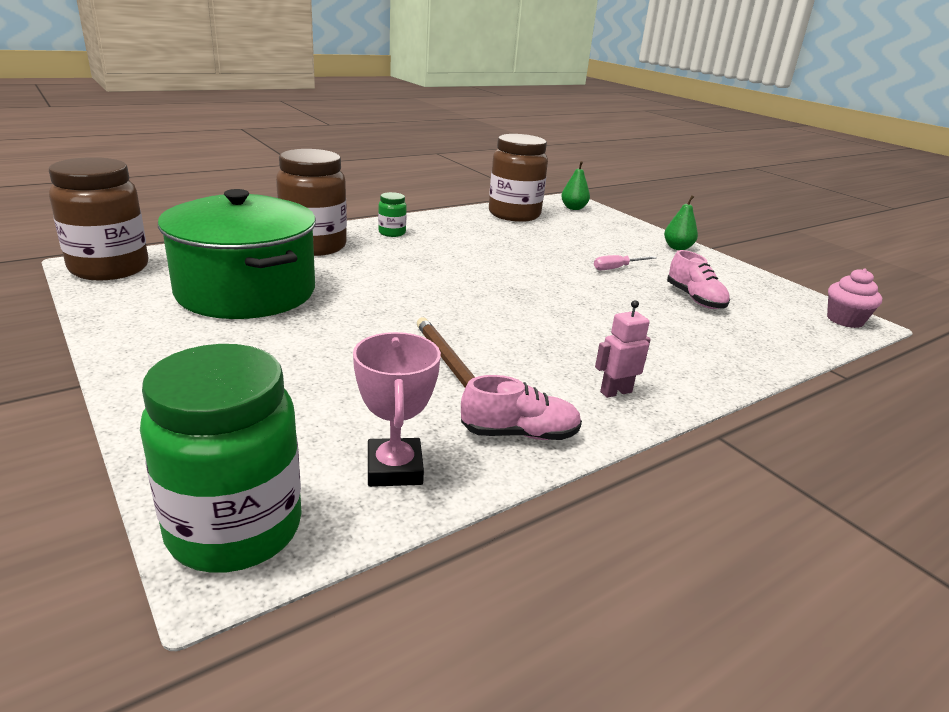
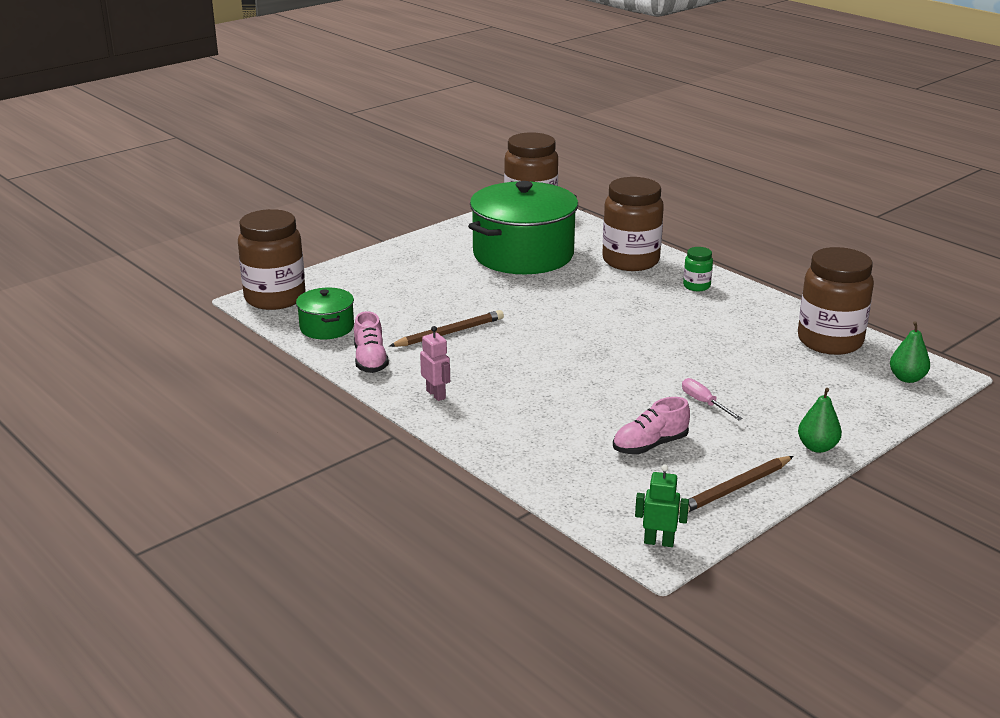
camera: 85 degrees right, 0 degrees up
(235, 529) = (275, 298): green jar -> brown jar
(394, 468) = (327, 327): pink trophy -> green pot
(749, 282) = (734, 488): none -> brown pencil
(845, 320) = (659, 542): pink cupcake -> green robot

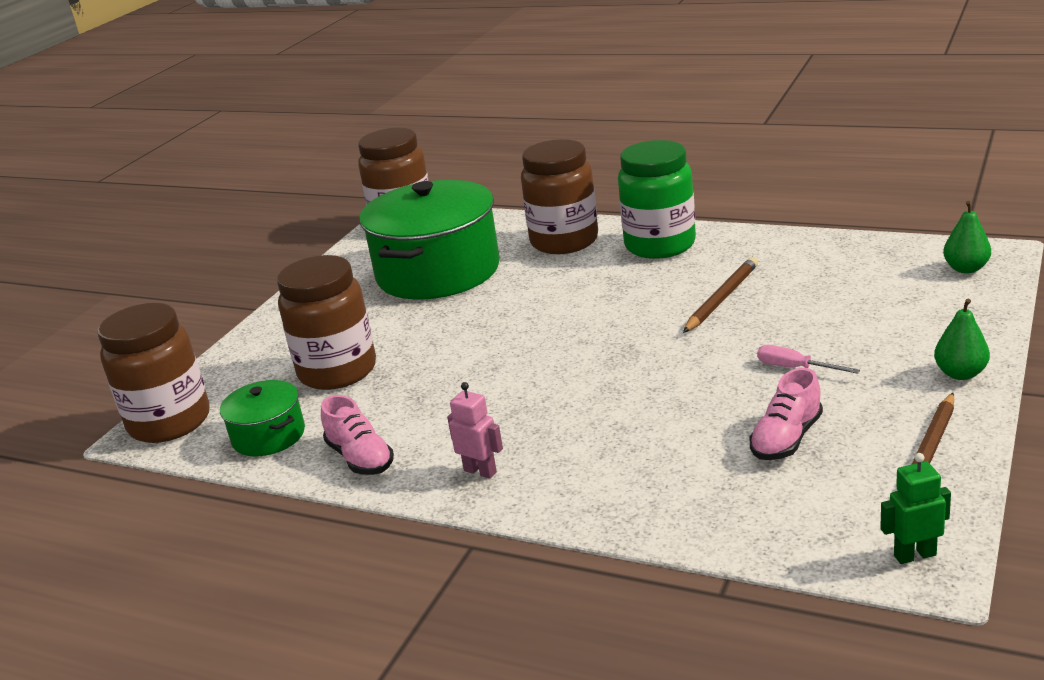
camera: 20 degrees left, 0 degrees up
(449, 333) = (430, 389): brown pencil -> brown pencil (722, 298)
(696, 286) = (660, 245): green jar -> green jar, size x2.19
(830, 341) = (852, 257): brown jar -> brown jar (337, 371)

